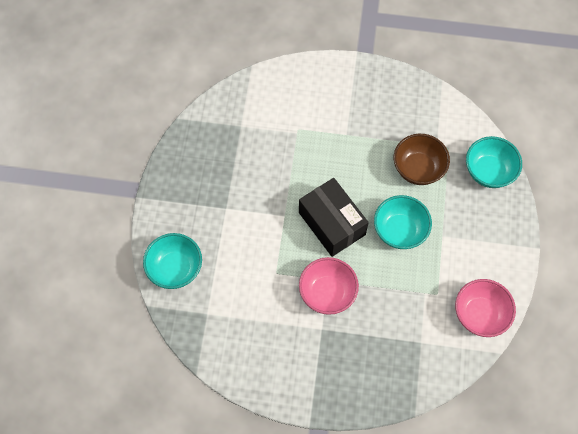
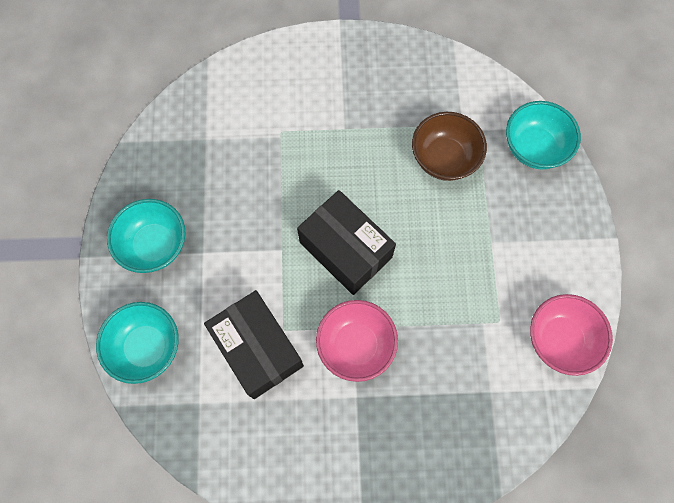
camera: 10 degrees left, 5 degrees up
(255, 283) = (258, 349): none -> black box
(399, 230) = (435, 244): turquoise bowl -> turquoise bowl (155, 245)

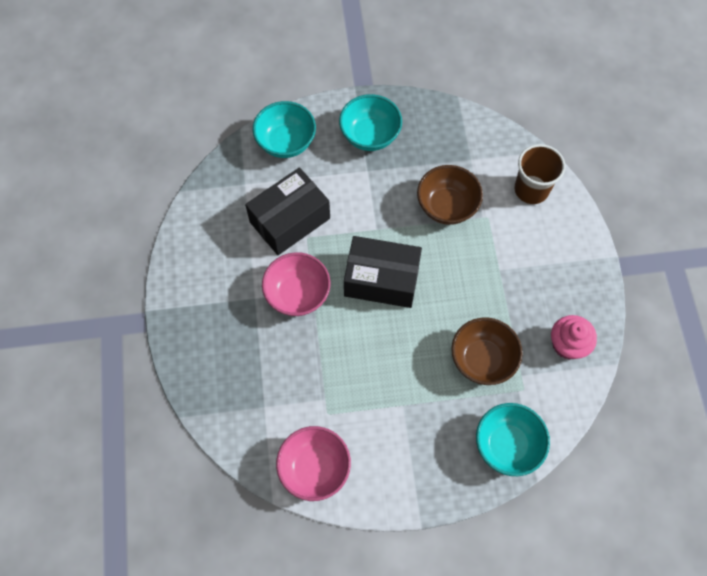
camera: 85 degrees right, 5 degrees down
(253, 84) = (531, 189): none -> brown cup
(262, 171) = (447, 206): none -> brown bowl
(345, 250) = (381, 280): black box -> black box turned 60 degrees clockwise
(431, 78) = (567, 344): none -> pink cupcake

